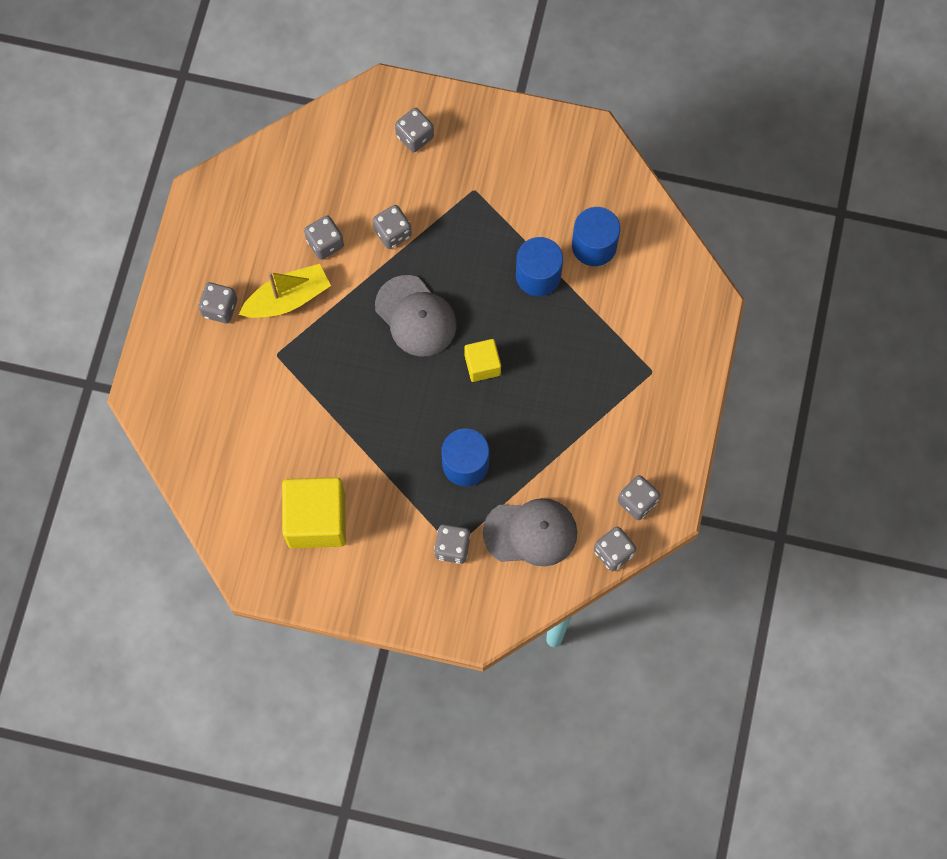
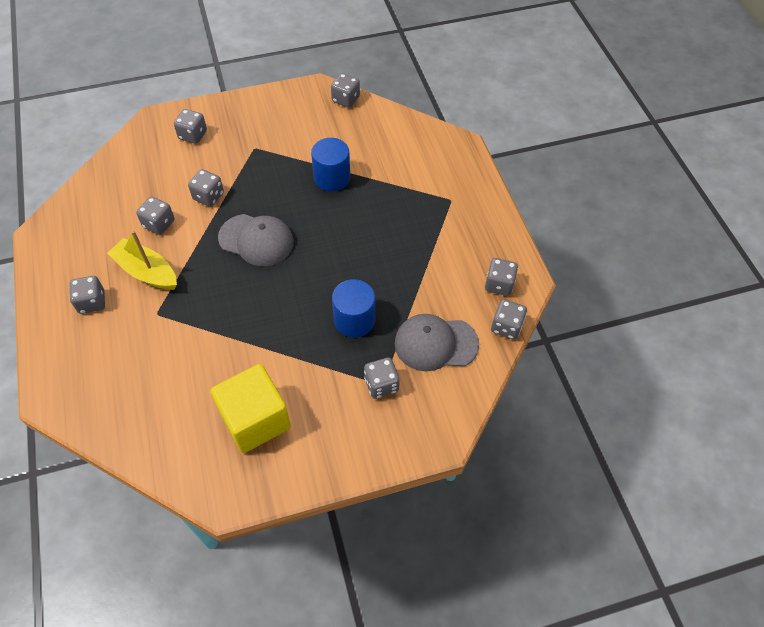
camera: 30 degrees left, 15 degrees down
(287, 299) = (147, 272): yellow boat -> yellow boat turned 90 degrees counterclockwise
(482, 365) = (326, 249): yellow cube -> none
(530, 533) = (435, 343): grey cap -> grey cap turned 150 degrees counterclockwise
(594, 245) = (360, 145): blue cylinder -> none
(615, 169) = (345, 99): none -> grey dice

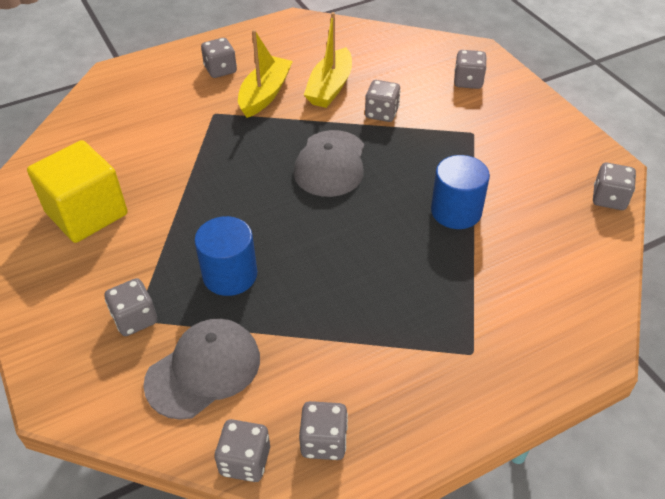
camera: 80 degrees right, 10 degrees down
(159, 224) = (330, 87): grey dice -> yellow boat
(435, 343) = (204, 370): grey cap -> grey cap turned 60 degrees clockwise

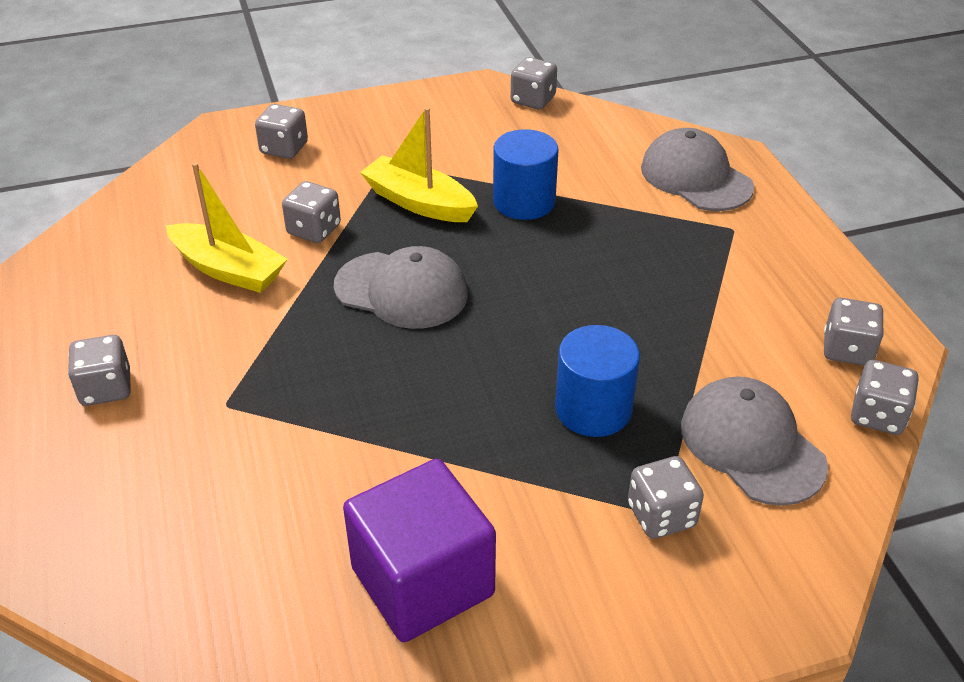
camera: 80 degrees left, 5 degrees down
(87, 213) = (422, 581): yellow cube -> purple cube
(265, 94) = (207, 340): yellow boat -> yellow boat (419, 202)
(542, 322) = (696, 177): none -> grey cap

